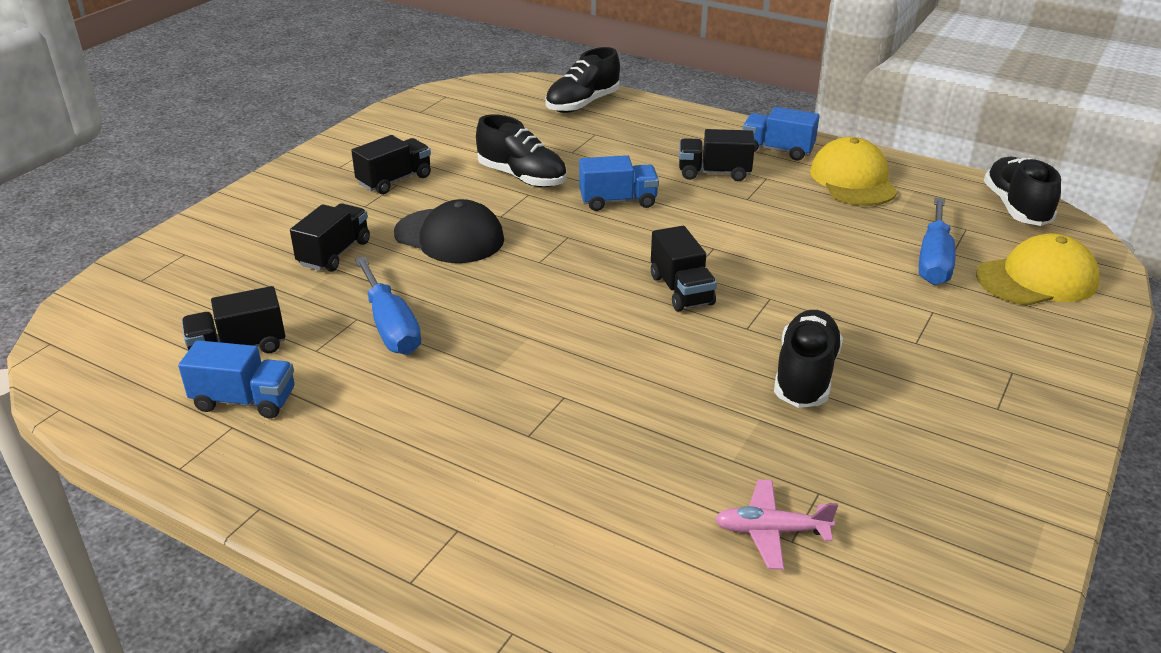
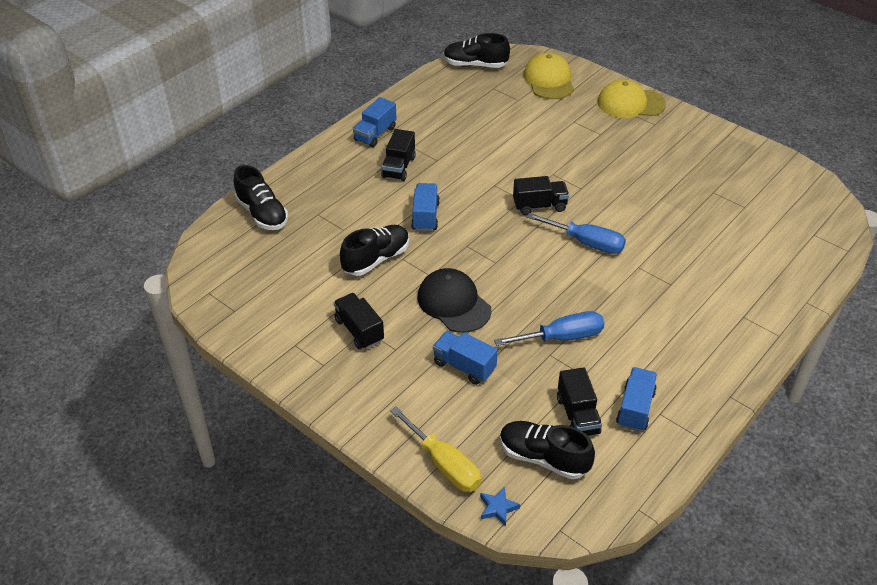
camera: 80 degrees left, 10 degrees up
(99, 295) = (498, 508): none -> blue star
(176, 253) = (444, 464): none -> yellow screwdriver
(334, 253) = (464, 366): black truck -> blue truck
(449, 236) = (454, 303): black cap -> black cap turned 75 degrees counterclockwise
(771, 531) = (739, 211): pink plane -> none
(805, 376) = (626, 177): black shoe -> black shoe (543, 458)
(853, 180) = (426, 113): yellow cap -> yellow cap (630, 103)
(934, 260) = (525, 108): blue screwdriver -> blue screwdriver (586, 243)

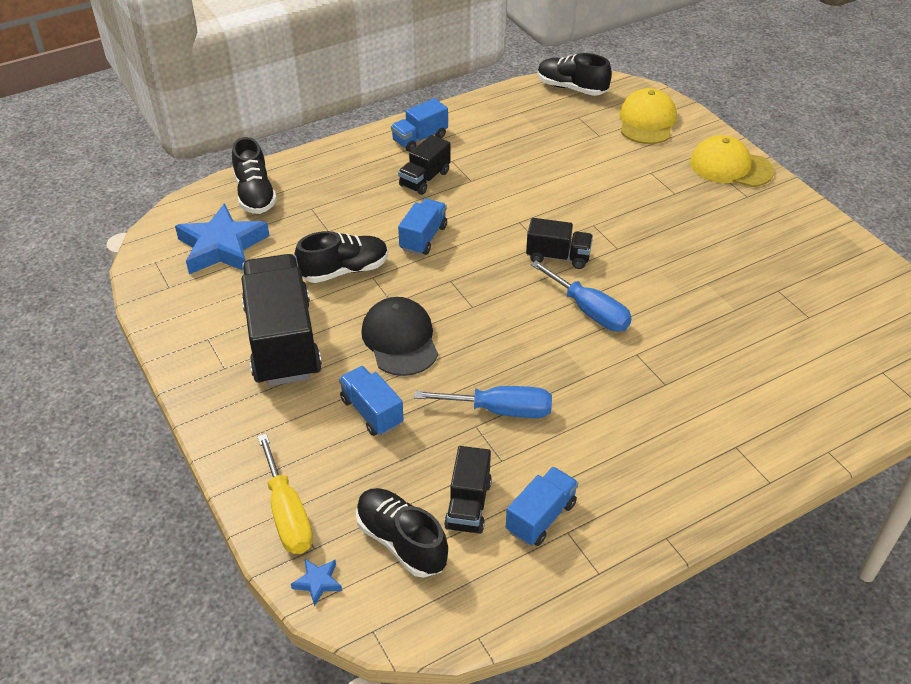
camera: 20 degrees right, 0 degrees up
(260, 265) = (222, 247): none -> blue star
(359, 330) = (282, 341): black truck -> black truck, size x2.00

